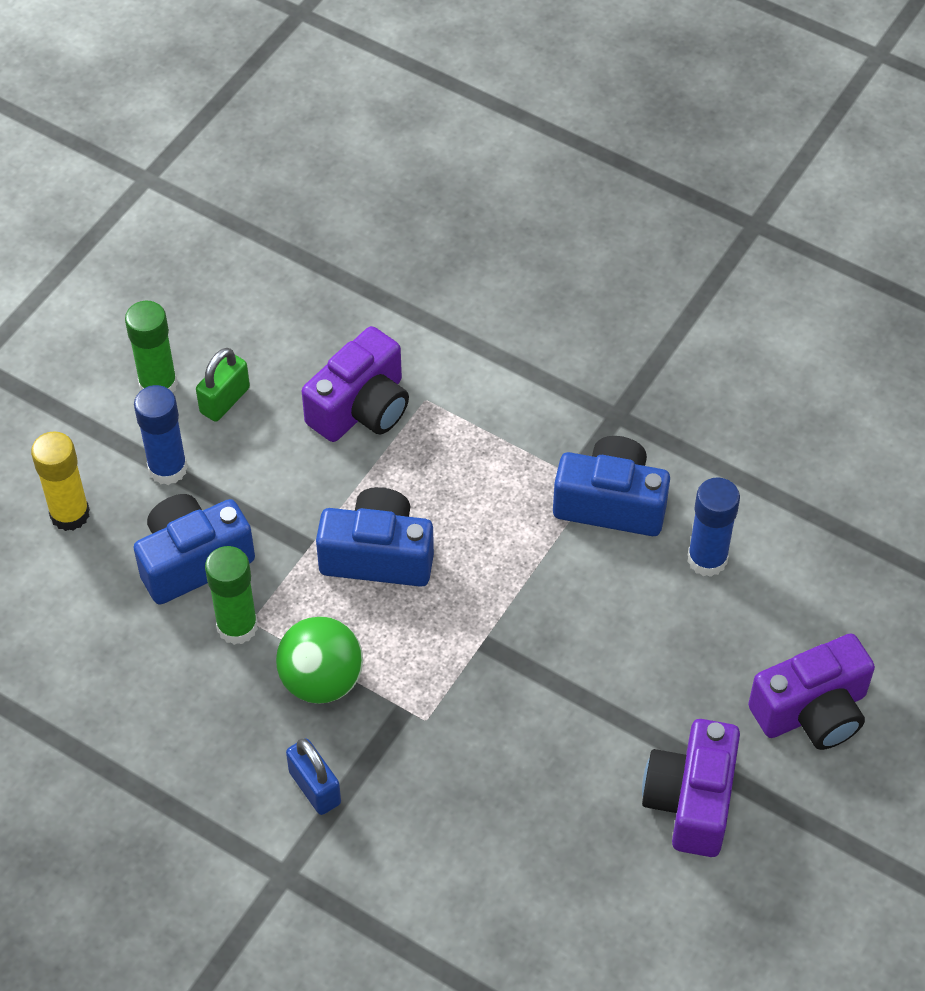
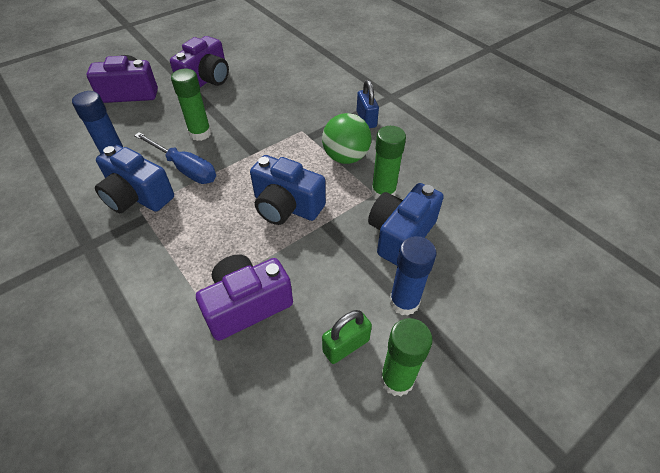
camera: 160 degrees left, 5 degrees down
(70, 514) = (481, 289): yellow glue stick -> none
(193, 561) = (400, 234): blue camera -> blue camera turned 135 degrees clockwise
(576, 573) = (185, 168): none -> blue screwdriver
(603, 653) = (200, 133): none -> green glue stick

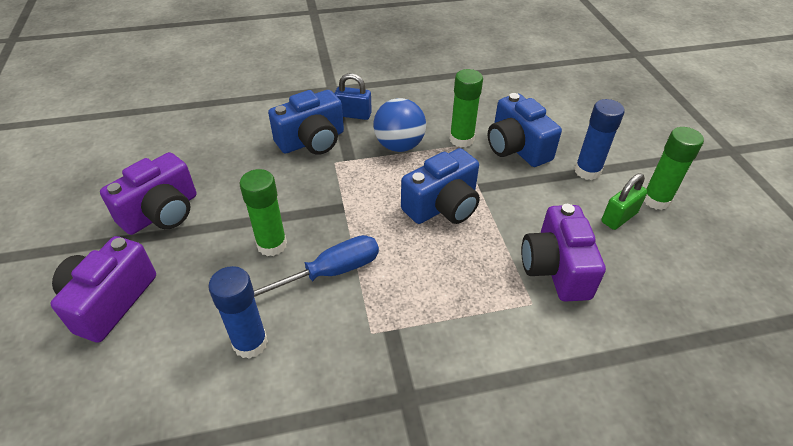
camera: 65 degrees left, 5 degrees down
(137, 196) = (348, 330): blue camera -> blue camera (312, 141)
(207, 80) = (162, 213): purple camera -> purple camera turned 75 degrees clockwise
(345, 157) = (399, 146): green ball -> blue ball
(346, 345) = (619, 217): green padlock -> green padlock turned 60 degrees clockwise

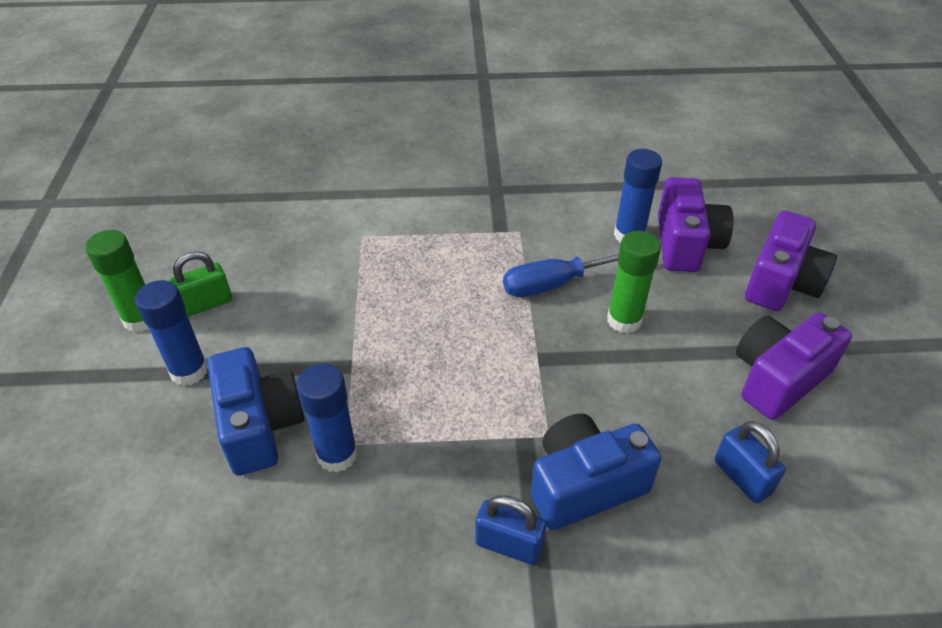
camera: 170 degrees left, 0 degrees up
(215, 154) = (742, 477): none -> blue padlock
(399, 146) = (442, 455): blue ball -> none
(443, 206) = (410, 343): blue camera -> none
(461, 139) = (337, 455): green glue stick -> blue glue stick
(555, 268) = (319, 261): purple camera -> purple camera (686, 244)

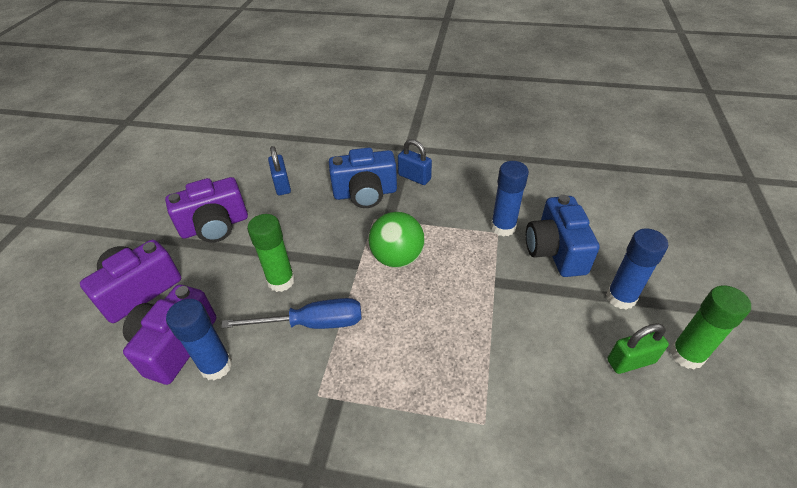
camera: 165 degrees left, 0 degrees up
(489, 375) = (397, 258): none -> green ball

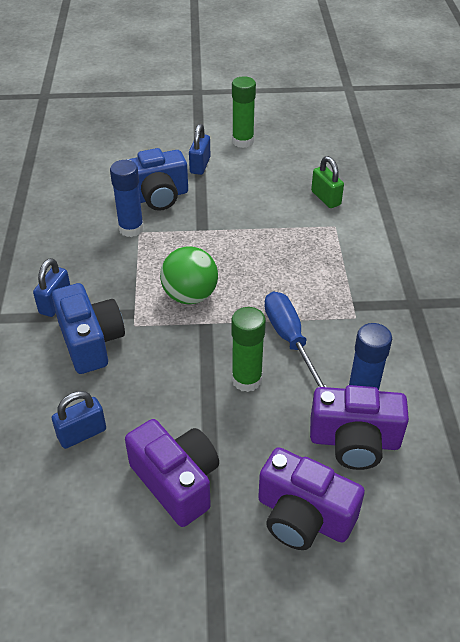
camera: 105 degrees left, 0 degrees up
(620, 298) = (200, 165): blue glue stick -> blue padlock
(630, 361) = (257, 163): green padlock -> green padlock (325, 198)

